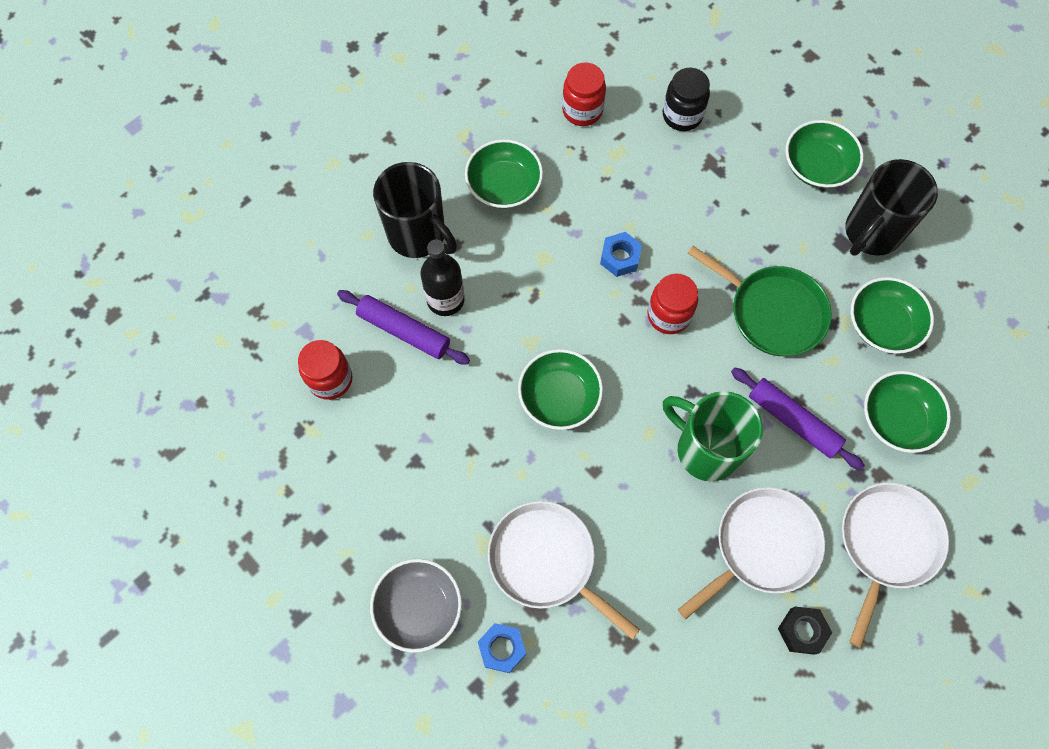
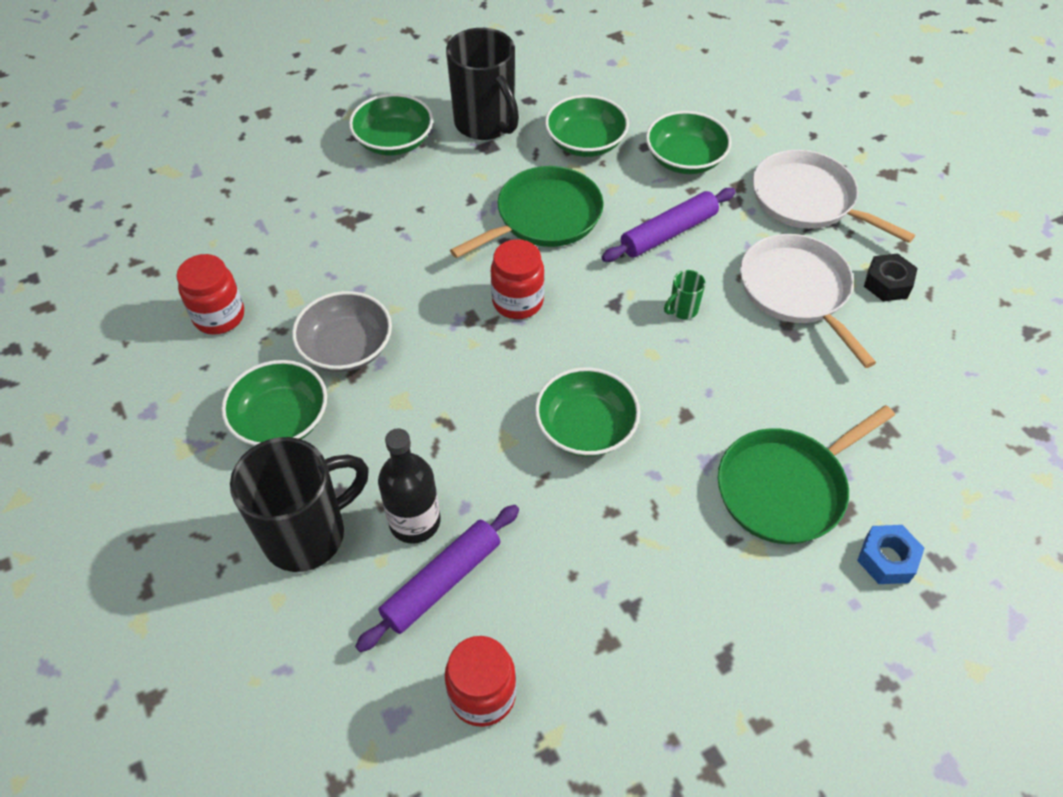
camera: 75 degrees left, 15 degrees down
(418, 607) = (827, 644): grey bowl -> grey bowl (346, 347)
(546, 561) = (785, 488): white pan -> green pan
(620, 257) = (430, 327): blue nut -> none
(682, 115) = (277, 229): black jar -> none
(705, 449) = (682, 310): green mug -> green mug, size x0.41

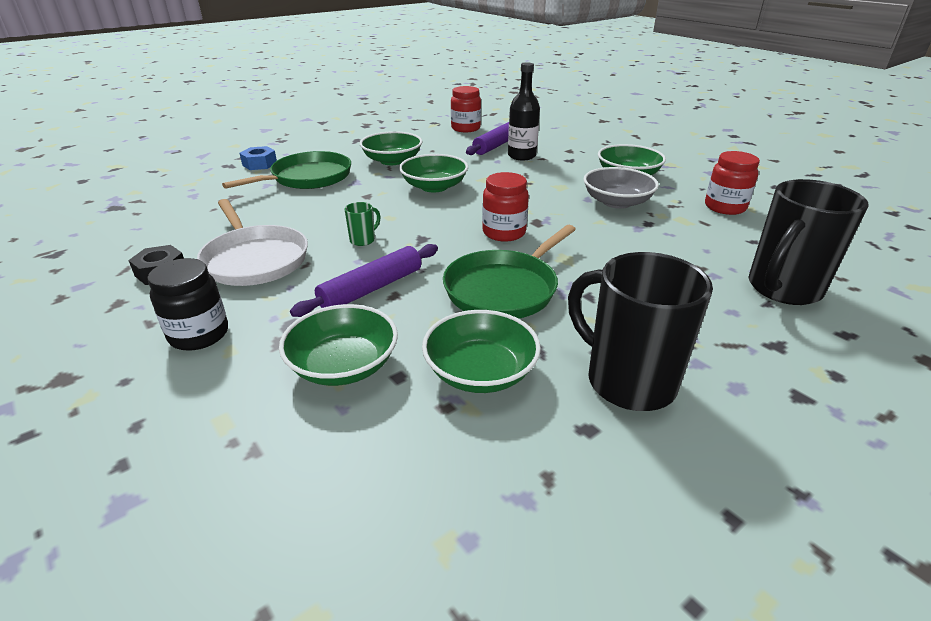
camera: 170 degrees right, 20 degrees down
(307, 534) = (574, 150): black mug -> black mug (782, 289)
(394, 141) = (726, 344): green bowl -> green bowl (392, 160)
(807, 200) = (199, 335): white pan -> black jar

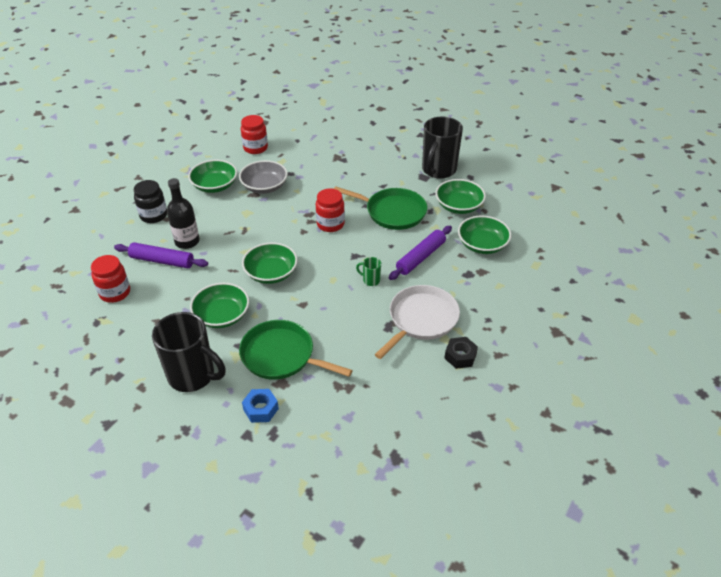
camera: 110 degrees left, 10 degrees up
(199, 335) = (497, 302): black jar -> black jar (153, 215)
(371, 289) = (420, 257): purple rolling pin -> purple rolling pin turned 75 degrees counterclockwise
(782, 289) = (344, 134): black mug -> black mug (193, 376)

